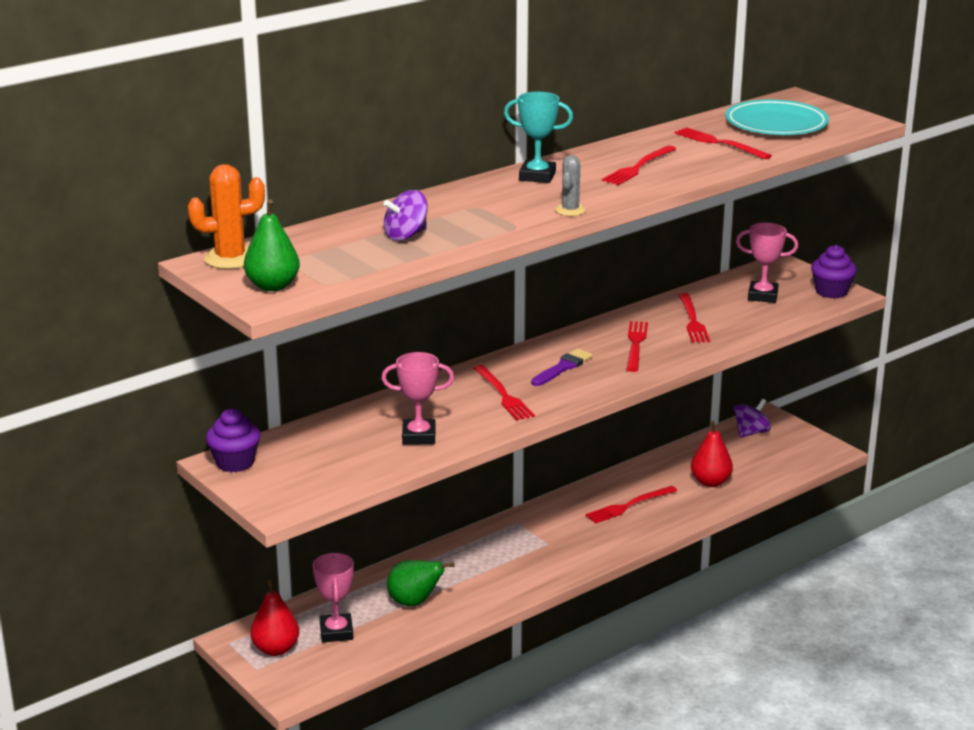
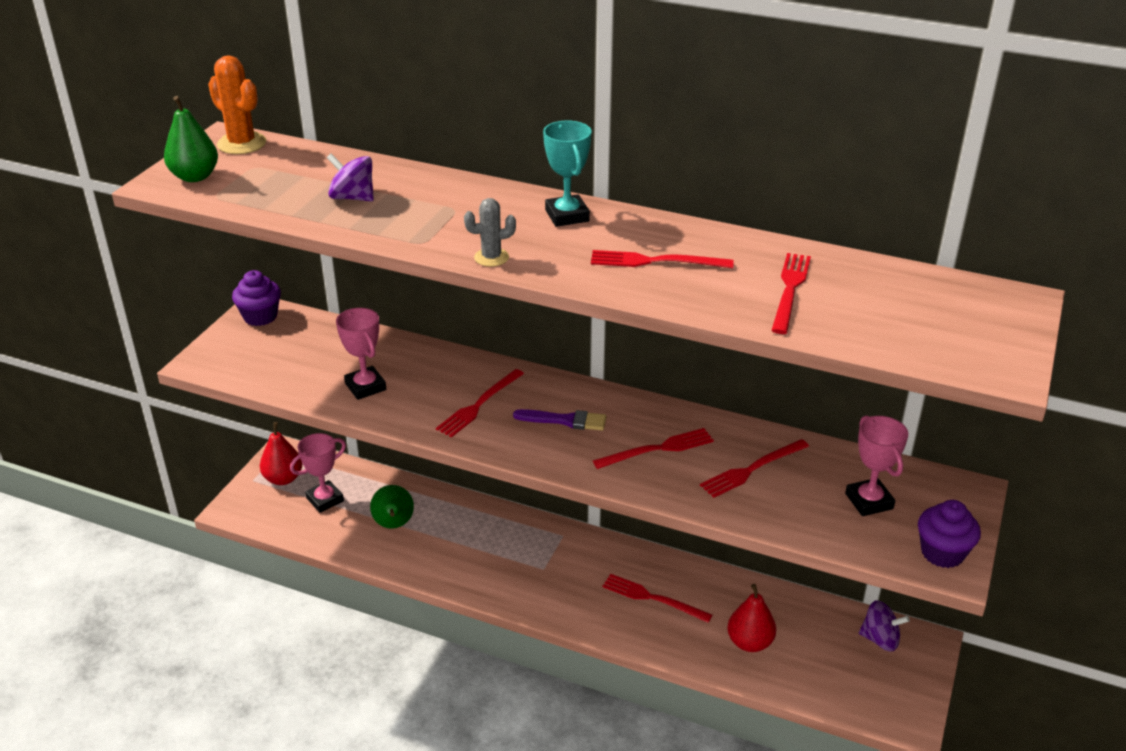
camera: 60 degrees right, 10 degrees up
(776, 124) = (904, 310): turquoise plate -> none

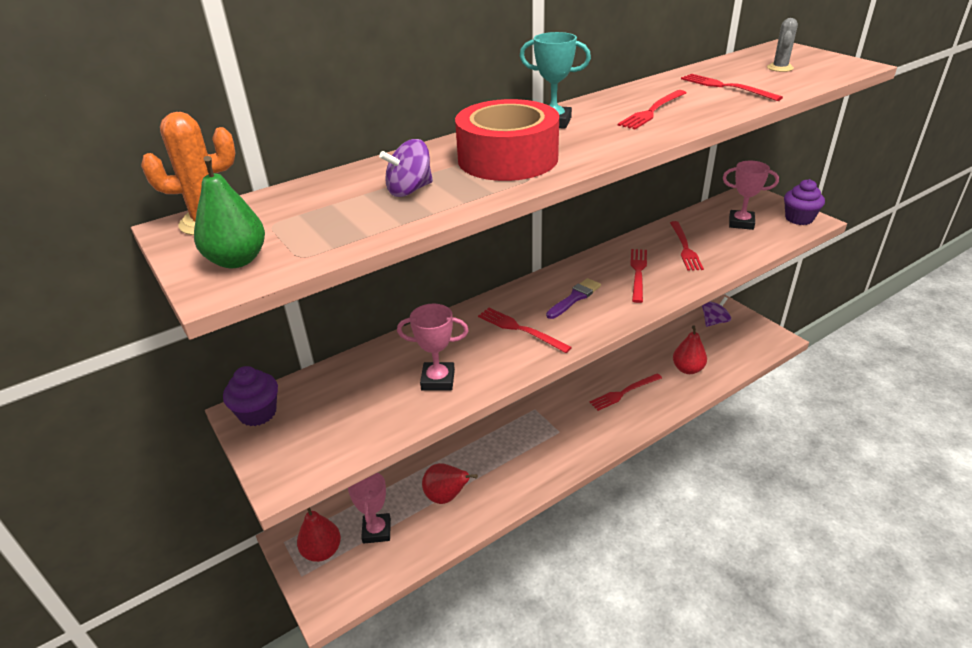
camera: 55 degrees left, 0 degrees up
(394, 525) = (446, 496): green pear -> red pear
(454, 219) = (508, 158): none -> red tape
(479, 405) = (520, 329): red fork -> red fork turned 150 degrees clockwise
(491, 257) = (587, 158): grey cactus -> grey cactus (780, 68)

